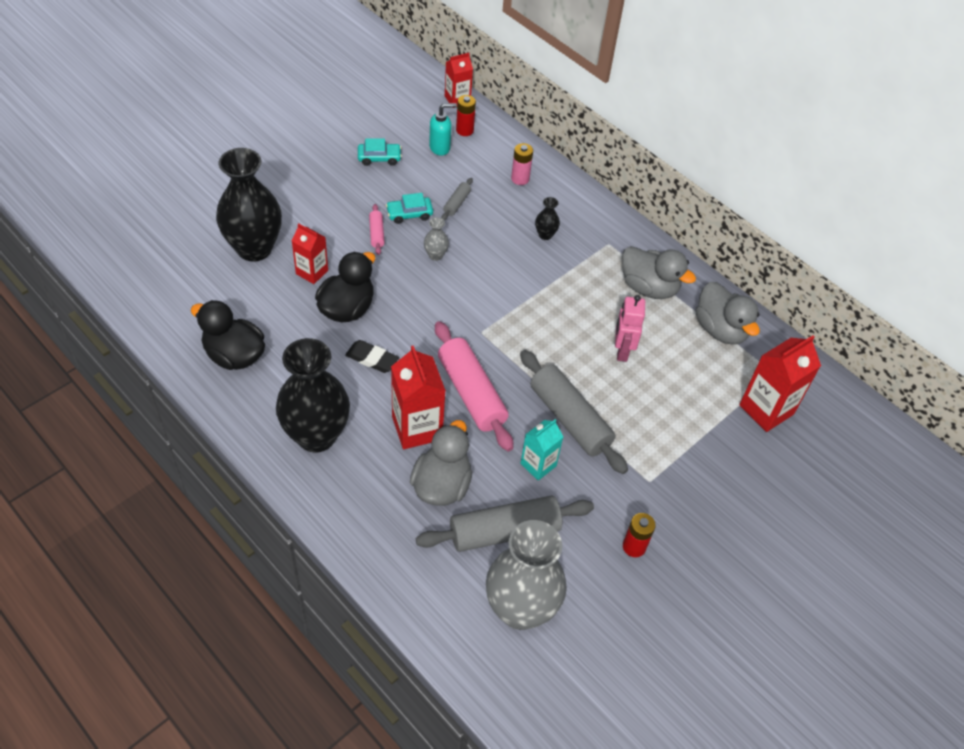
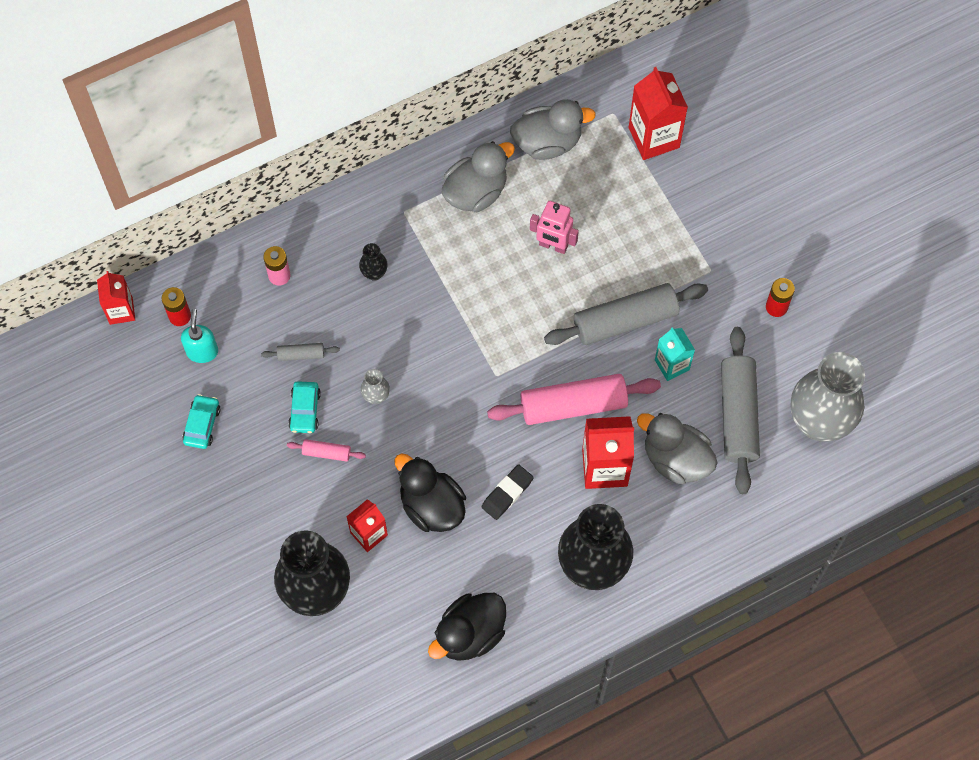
camera: 70 degrees left, 15 degrees up
(457, 203) = (301, 354): grey rolling pin -> grey rolling pin turned 45 degrees counterclockwise

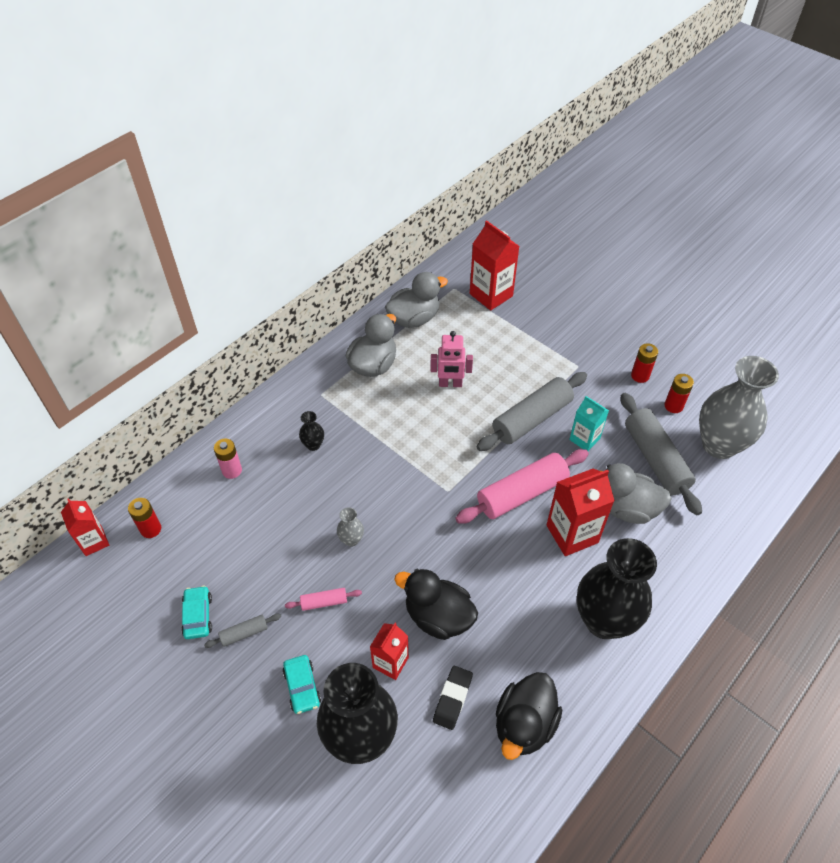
camera: 20 degrees left, 15 degrees down
(202, 351) = (180, 552): turquoise soap dispenser -> none
(301, 354) = (272, 527): grey rolling pin -> grey rolling pin (244, 633)
(305, 410) = (291, 572): turquoise car -> turquoise car (302, 687)
(507, 493) = (500, 583): black eraser -> black eraser (452, 699)
(794, 358) = (673, 406): none -> red battery

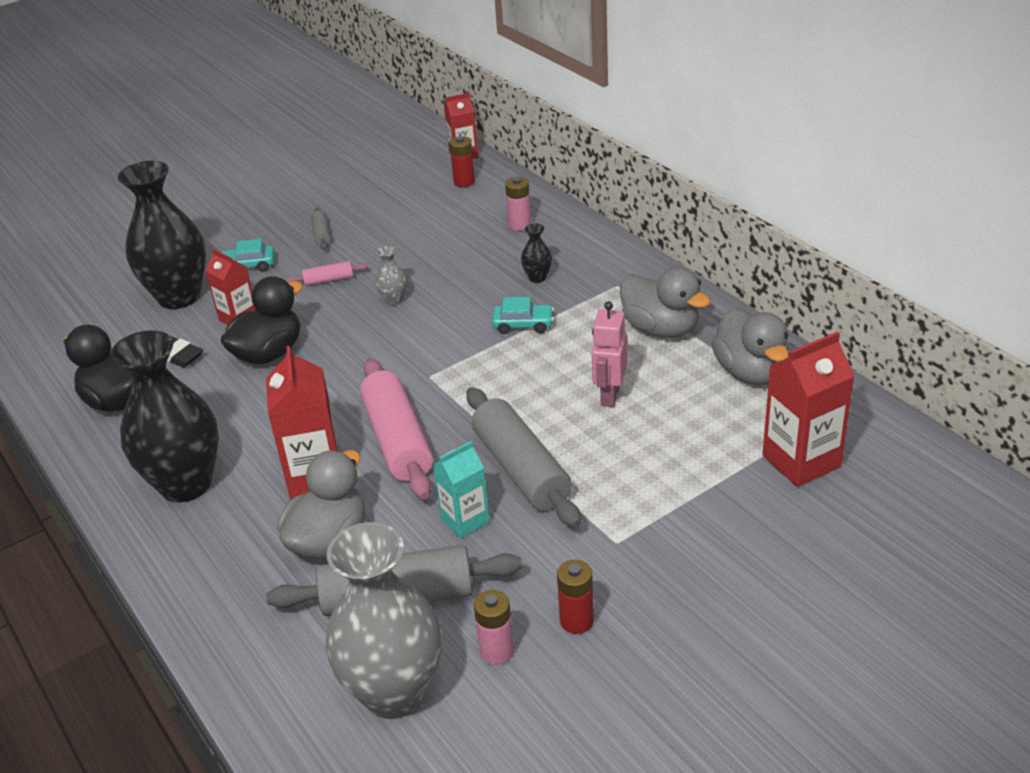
camera: 105 degrees right, 15 degrees down
(198, 616) = (354, 210): turquoise car -> turquoise car (523, 324)
(324, 602) = (328, 280): pink rolling pin -> pink rolling pin turned 75 degrees clockwise
(673, 406) = (497, 651): red battery -> pink battery

